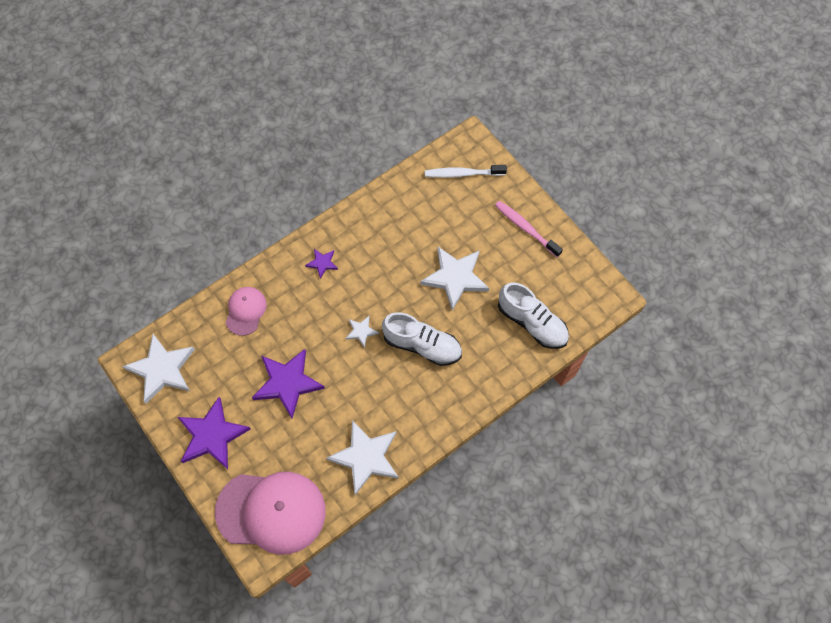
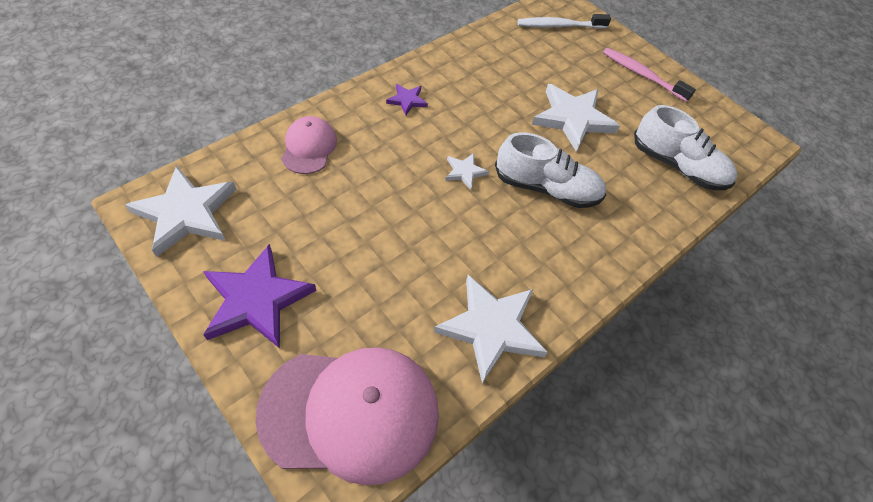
camera: 10 degrees left, 10 degrees down
(287, 383) = (369, 231): purple star -> none

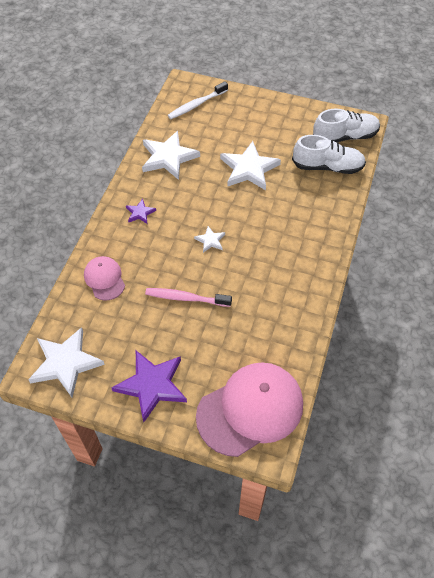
camera: 25 degrees left, 0 degrees up
(491, 328) = (290, 322): white star -> white star (168, 157)
(546, 188) = (264, 223): white shoe -> white shoe (345, 137)
(642, 75) = (270, 114): pink toothbrush -> pink toothbrush (186, 298)

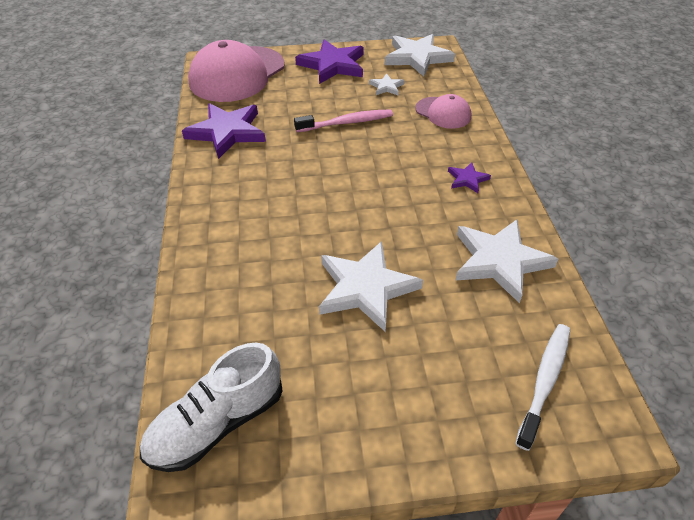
camera: 155 degrees right, 10 degrees down
(210, 240) = (357, 178): white star -> white star (386, 87)
(286, 325) = (227, 132): none -> purple star
(327, 167) = (234, 340): white shoe -> none

